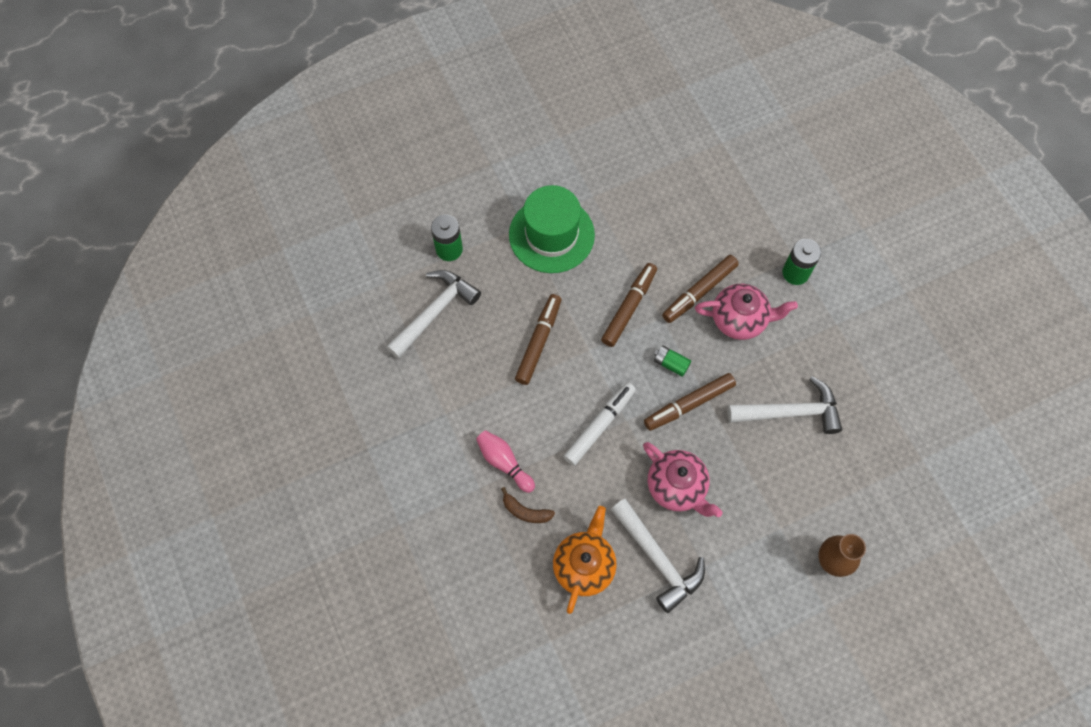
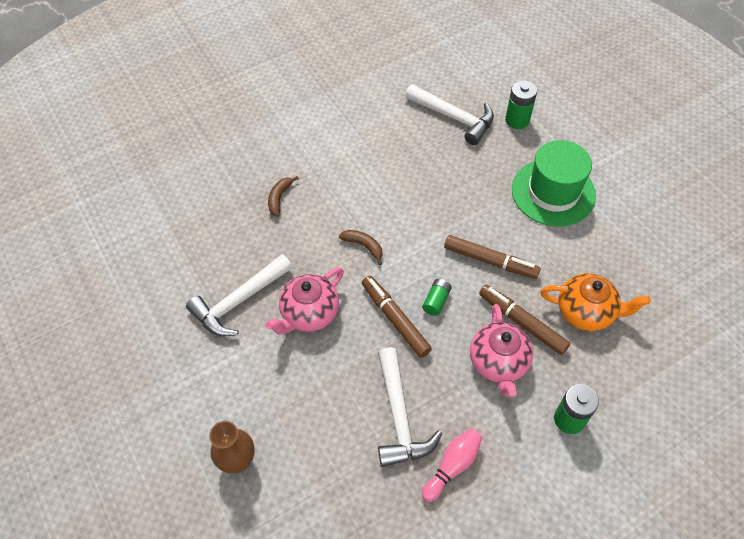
camera: 85 degrees right, 10 degrees down
(504, 463) = (322, 179): pink bowling pin -> pink bowling pin (452, 466)
(539, 342) = (440, 193): brown marker -> none
(584, 565) = (232, 245): orange teapot -> orange teapot (586, 312)
(599, 426) = (364, 246): white marker -> brown banana

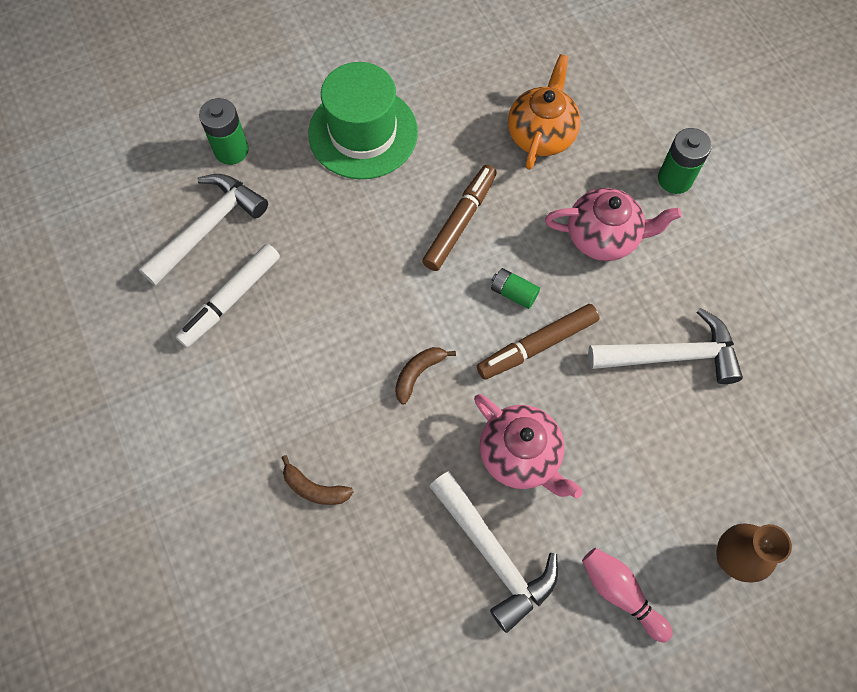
camera: 85 degrees left, 10 degrees up
(403, 137) = (230, 299): none -> white marker
(452, 466) = (731, 306): pink bowling pin -> pink bowling pin (620, 593)
(522, 322) = (551, 202): brown marker -> none

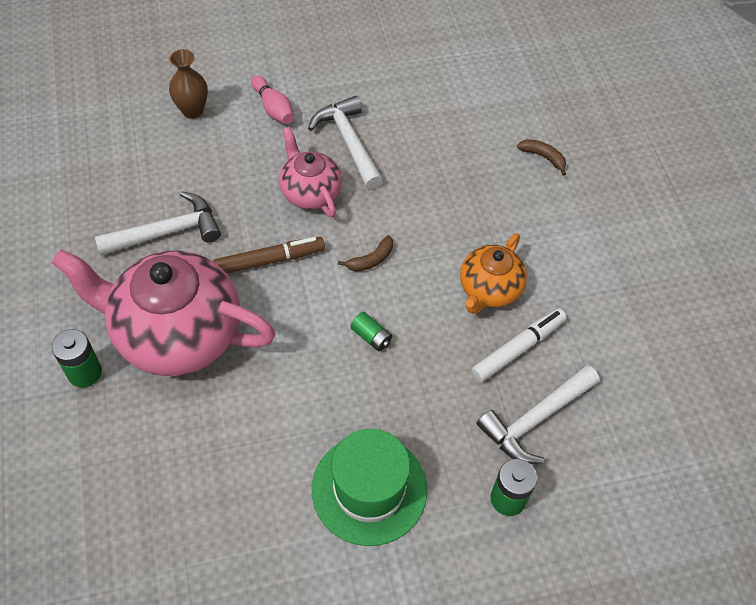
camera: 170 degrees left, 10 degrees down
(314, 488) = (465, 202): brown banana -> brown banana (543, 157)
(460, 222) = (299, 374): brown marker -> none
(513, 293) = (273, 304): green battery -> green battery (371, 337)
(541, 134) = (190, 447): orange teapot -> orange teapot (489, 289)
(603, 237) = (176, 334): pink teapot -> pink teapot, size x1.87
(671, 355) = (167, 232): white hammer -> white hammer turned 150 degrees clockwise

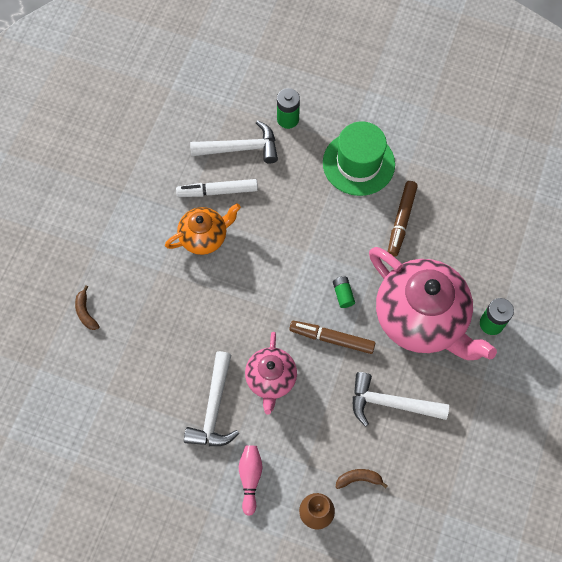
camera: 145 degrees left, 10 degrees up
(265, 440) = (401, 221): none -> brown marker
(371, 260) = (264, 300): brown banana -> brown banana (359, 479)
(371, 337) = (300, 248): green battery -> green battery (343, 294)

